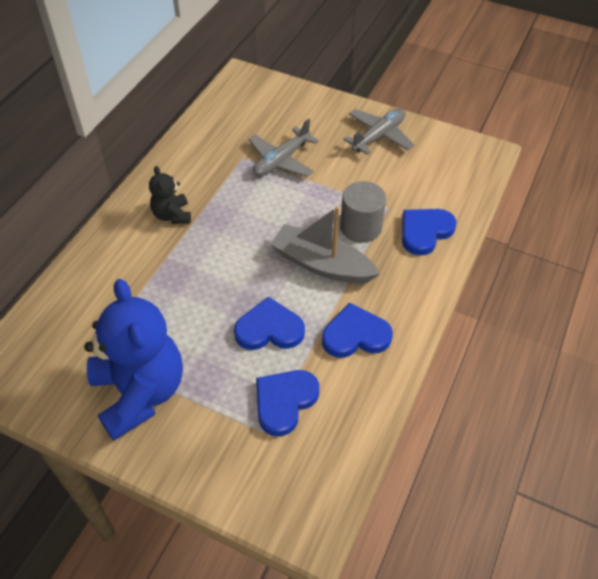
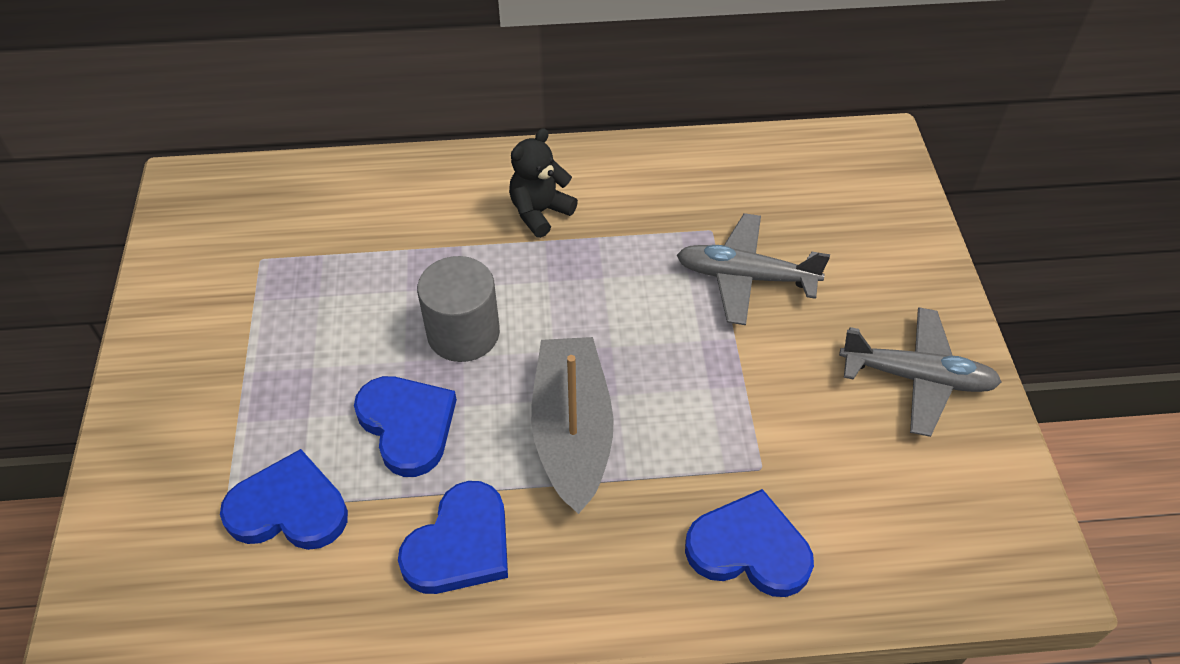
camera: 60 degrees right, 0 degrees up
(140, 392) = (226, 336): blue teddy bear -> none
(355, 335) = (460, 544): blue heart -> blue heart turned 75 degrees clockwise
(360, 227) = (687, 448): grey cylinder -> grey cylinder (463, 333)

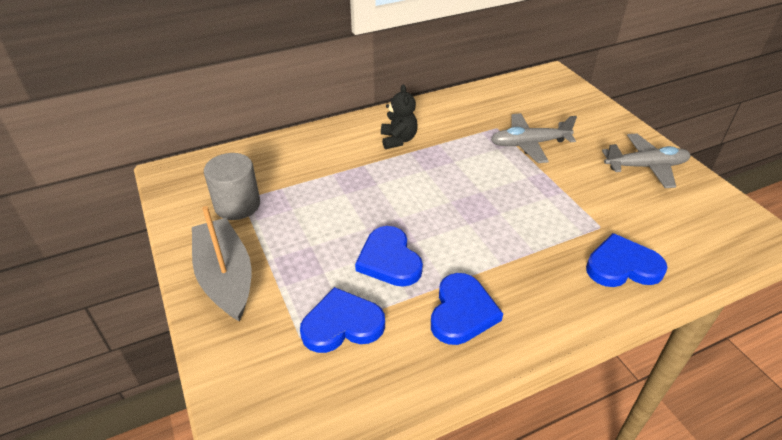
camera: 20 degrees left, 10 degrees down
(407, 425) = (389, 260): blue heart -> blue heart turned 150 degrees counterclockwise
(463, 333) = (392, 206): grey cylinder -> grey cylinder (237, 205)
(540, 212) = (398, 140): black teddy bear -> black teddy bear turned 150 degrees clockwise
(572, 432) = (487, 237): grey boat -> grey boat (225, 277)

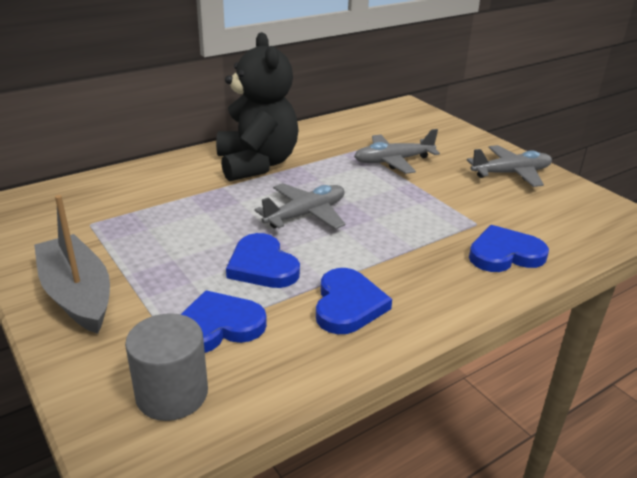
camera: 10 degrees left, 10 degrees down
(237, 205) = (84, 229): grey cylinder -> grey cylinder (172, 394)
(398, 140) = (257, 164): black teddy bear -> black teddy bear, size x2.06
(436, 203) = (306, 215): none -> grey plane

